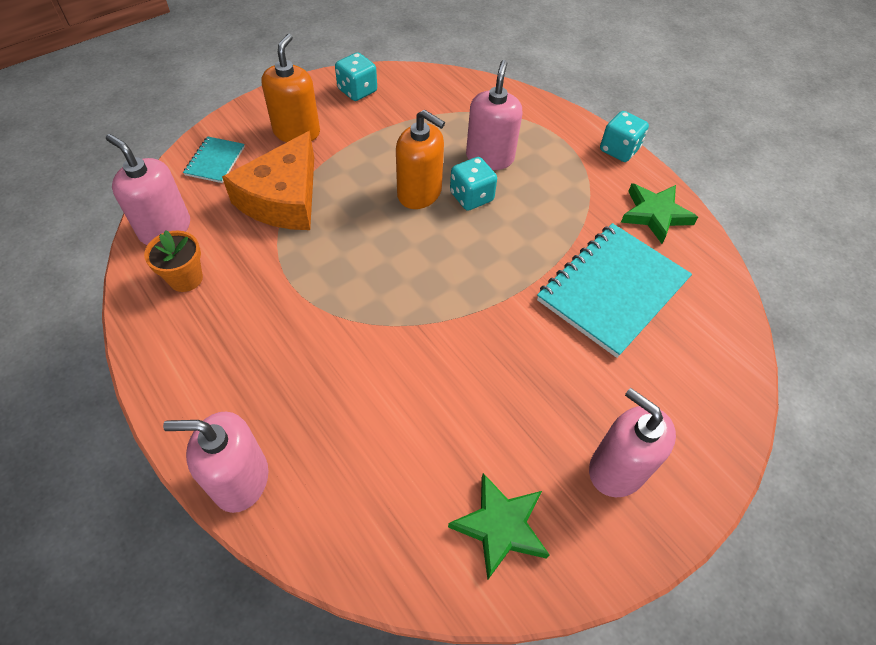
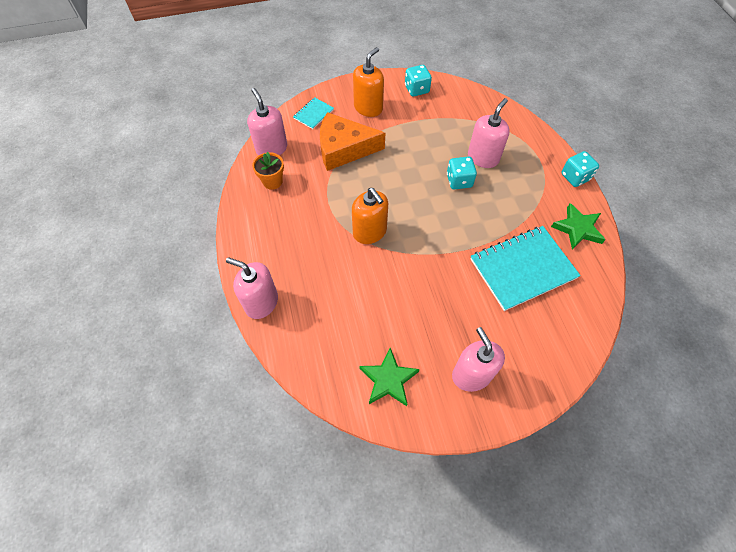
camera: 25 degrees right, 5 degrees up
(283, 198) = (344, 149): orange cheese -> orange cheese turned 45 degrees clockwise
(419, 193) = (427, 169): orange soap dispenser -> orange soap dispenser (370, 232)

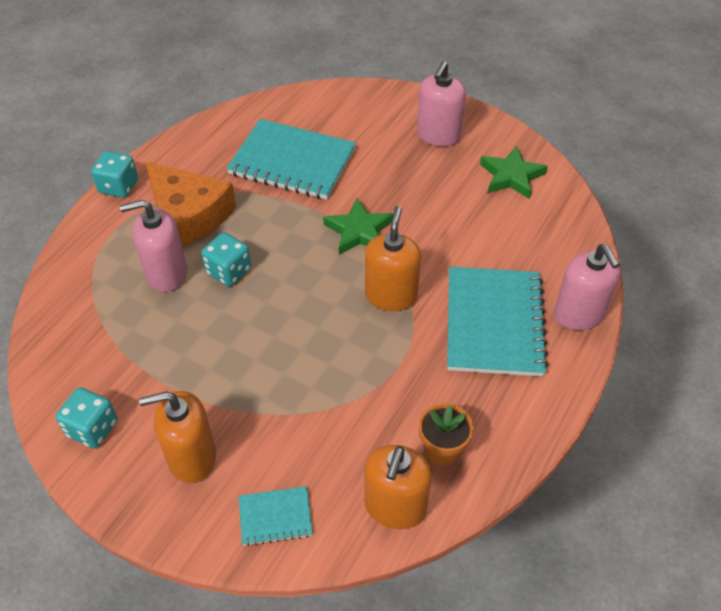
camera: 135 degrees left, 10 degrees down
(271, 148) = (395, 506): pink soap dispenser -> orange soap dispenser
(303, 259) = (494, 323): none -> turquoise notebook
(344, 149) = (301, 419): orange cheese -> orange cheese (188, 215)
(577, 228) = (196, 152): green star -> green star (359, 231)

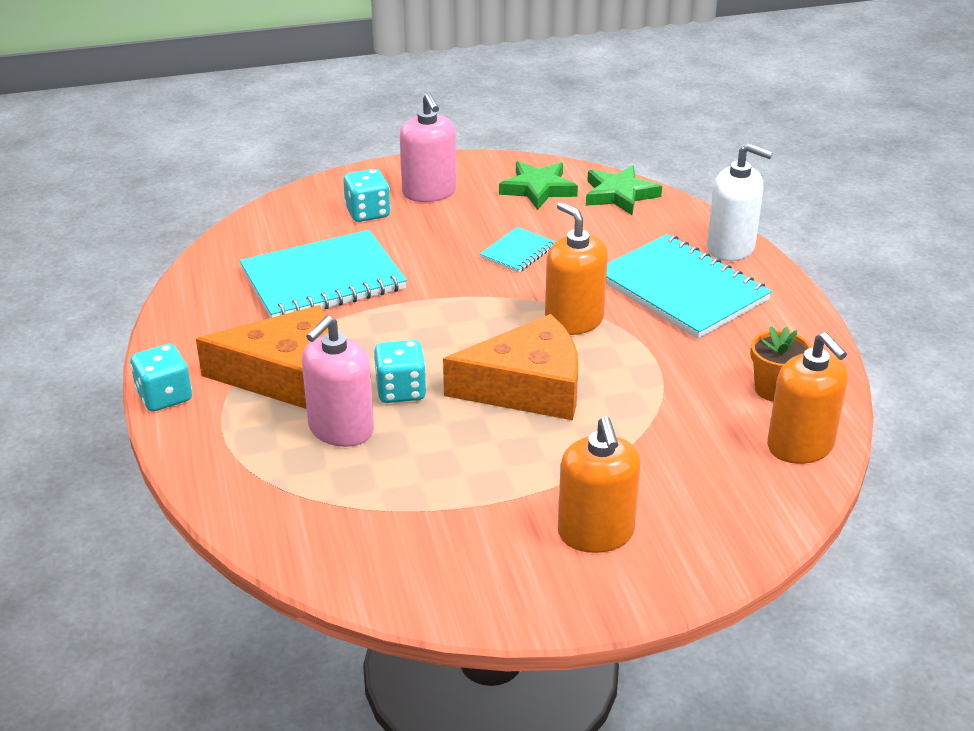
camera: 45 degrees left, 15 degrees down
(92, 428) = (471, 581): turquoise dice -> turquoise dice (367, 213)
(191, 457) = (596, 533): orange soap dispenser -> orange soap dispenser turned 45 degrees counterclockwise
(275, 517) = (728, 518): turquoise notebook -> turquoise notebook (518, 252)
(297, 323) = (527, 387): none -> orange cheese
(359, 231) = (472, 294): green star -> green star (619, 195)
(579, 314) = (731, 248): pink soap dispenser -> white soap dispenser

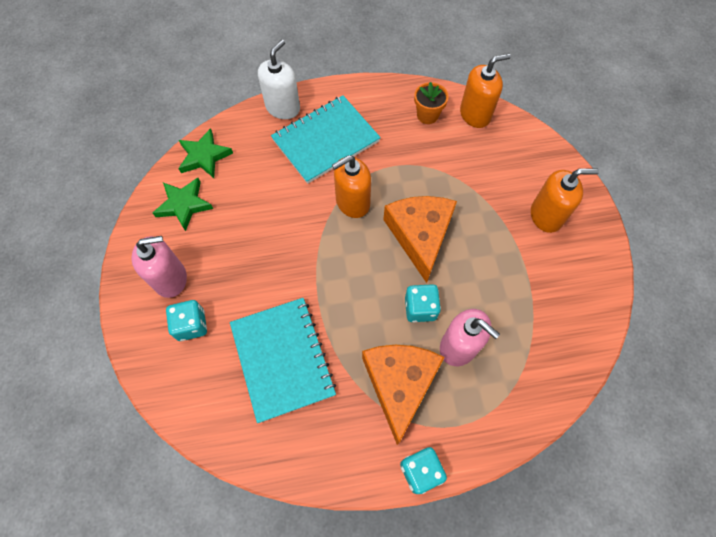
camera: 85 degrees left, 30 degrees up
(518, 252) = (267, 226): turquoise notebook -> none

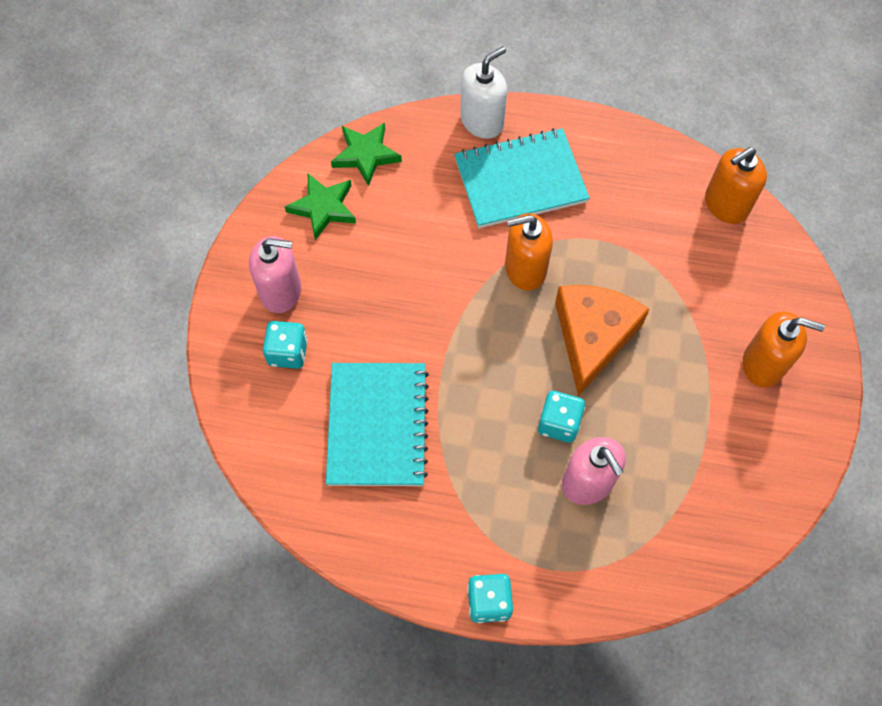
camera: 20 degrees right, 0 degrees up
(399, 384) = (501, 500): orange cheese -> none
(427, 115) = (662, 187): orange flower pot -> none
(475, 114) = (726, 204): orange soap dispenser -> orange soap dispenser turned 150 degrees clockwise

